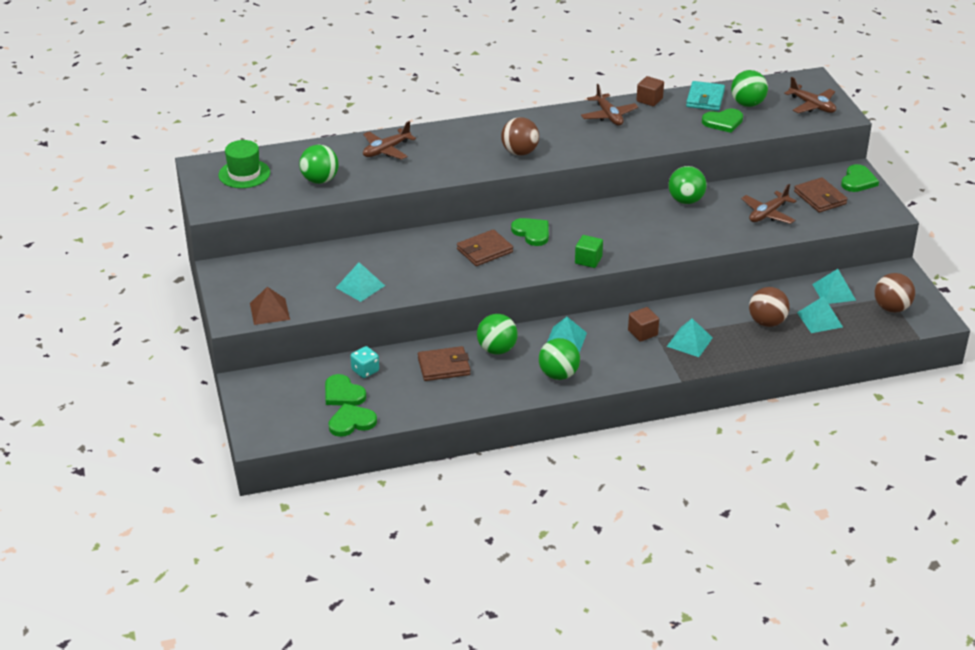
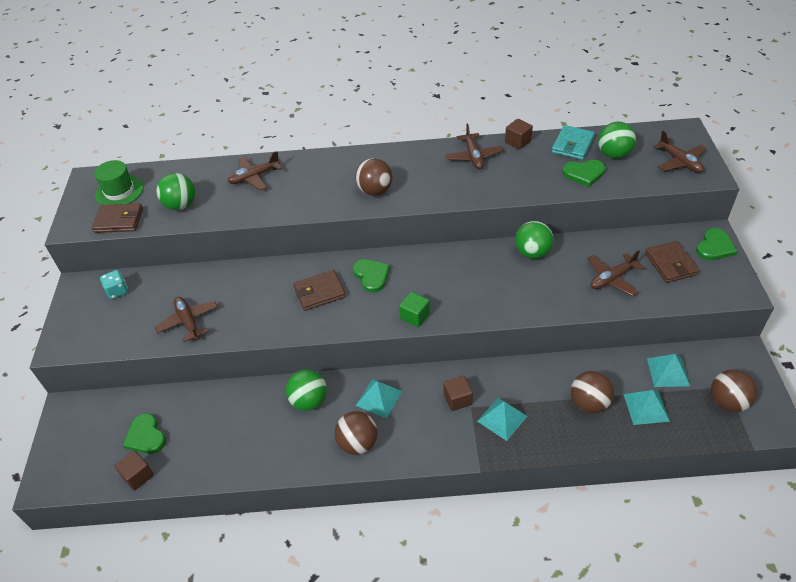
camera: 15 degrees right, 10 degrees up
(269, 311) = (94, 342): brown pyramid -> none
(351, 422) = (138, 476): green heart -> brown cube
(360, 286) = (188, 322): turquoise pyramid -> brown plane
(365, 371) = (177, 410): turquoise dice -> turquoise dice (117, 291)
(444, 366) = (251, 415): brown wallet -> brown wallet (119, 220)
(558, 374) = (357, 443): green ball -> brown ball

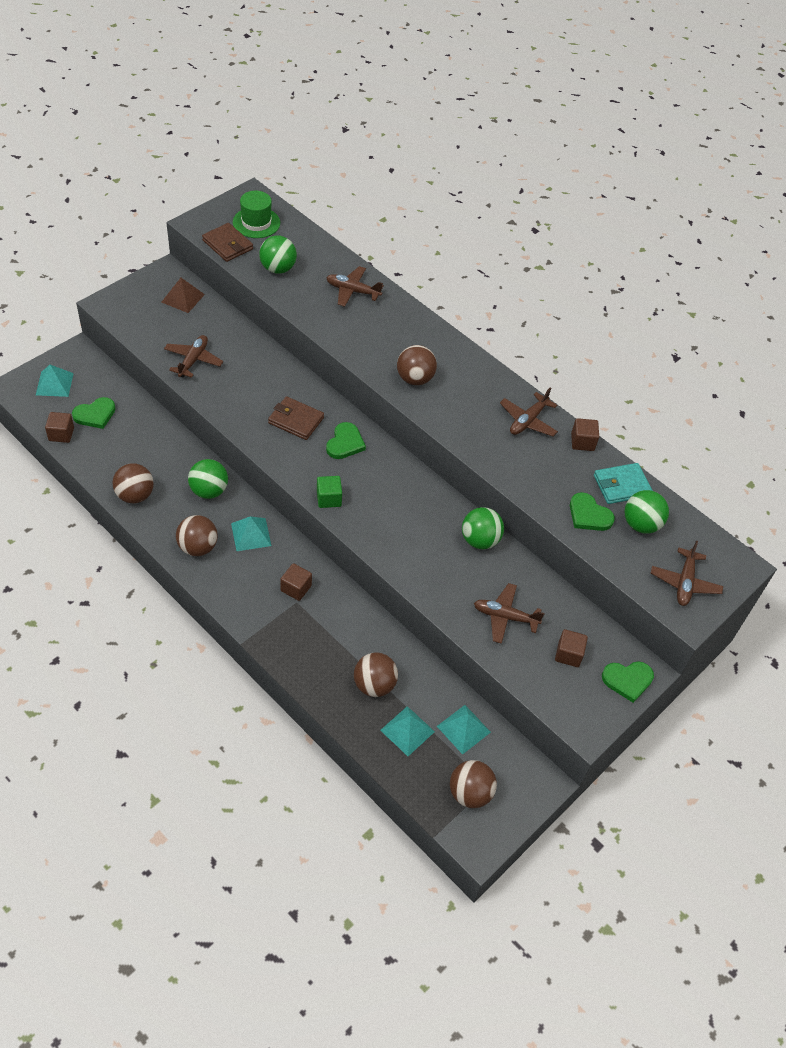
camera: 40 degrees right, 5 degrees up
(117, 291) = (183, 298): turquoise dice -> brown pyramid
(146, 436) = (95, 414): green heart -> green heart turned 135 degrees counterclockwise
(261, 458) = (135, 495): none -> brown ball
(502, 418) = (304, 630): turquoise pyramid -> turquoise pyramid (54, 384)
(670, 264) = (568, 654): brown wallet -> brown cube

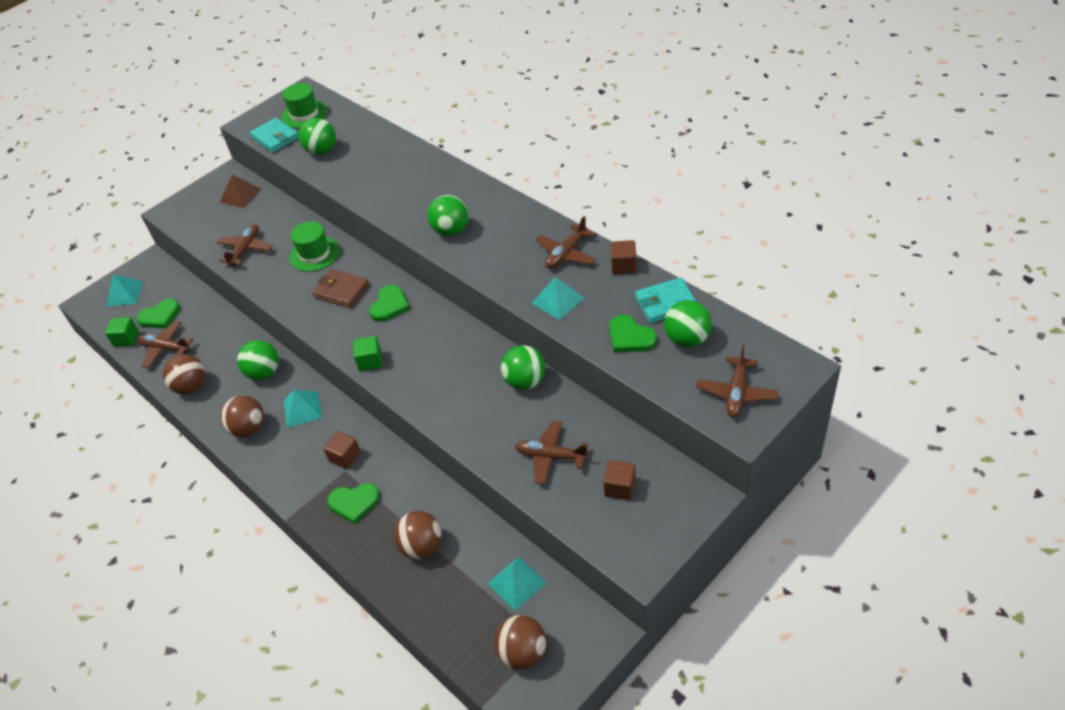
camera: 10 degrees right, 5 degrees down
(61, 434) = (126, 339): brown cube -> green cube
(227, 245) = (275, 138): brown wallet -> turquoise wallet
(265, 376) = (314, 254): none -> green hat
(352, 291) = (393, 160): brown plane -> brown plane (165, 348)
(407, 731) = (456, 591): turquoise pyramid -> turquoise pyramid (558, 300)
(415, 379) = (451, 230): brown ball -> green ball
(627, 680) = (686, 508): green heart -> green heart (354, 503)

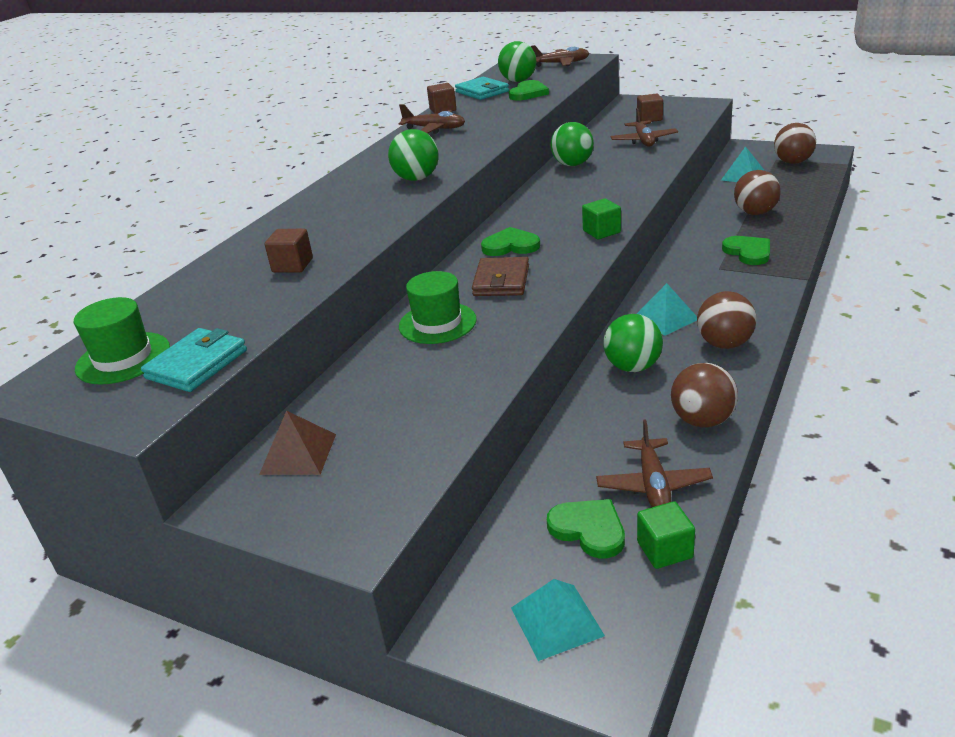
camera: 110 degrees left, 15 degrees down
(245, 249) = (447, 389): brown plane -> none
(322, 151) = (246, 305): green ball -> none
(345, 457) = (703, 273): brown cube -> brown cube (292, 265)
(558, 300) = (500, 119): turquoise pyramid -> none

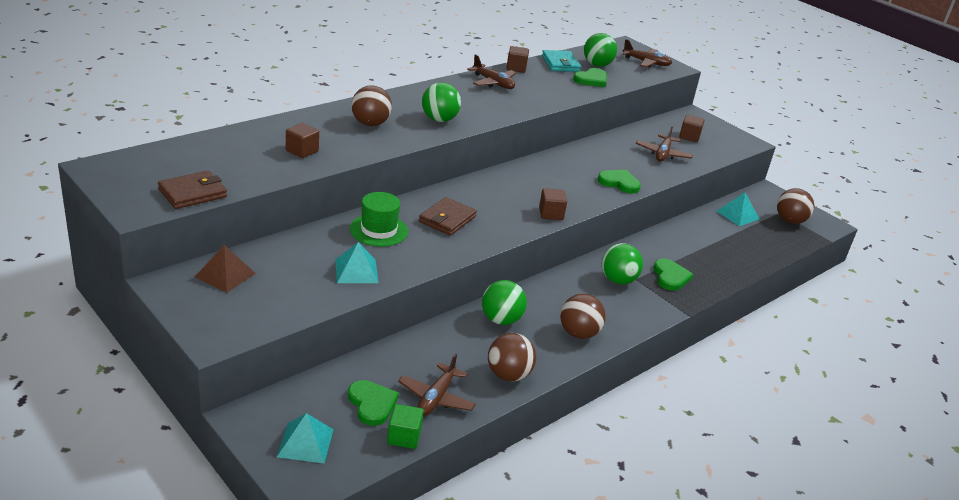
camera: 15 degrees right, 0 degrees up
(123, 358) = (157, 170): green hat -> none
(197, 364) = (193, 193): turquoise wallet -> brown wallet
(510, 246) = (479, 196): green heart -> green heart (619, 183)
(572, 164) = (589, 151): green ball -> green ball (618, 280)
(601, 232) = (551, 214): green cube -> brown cube
(665, 318) = (558, 297): turquoise pyramid -> turquoise pyramid (356, 271)
(755, 213) = (711, 249): brown ball -> brown ball (370, 124)

